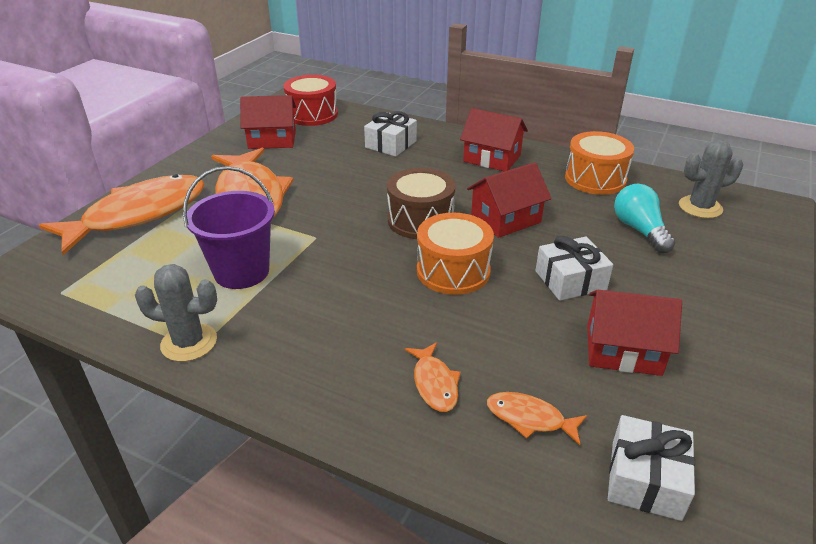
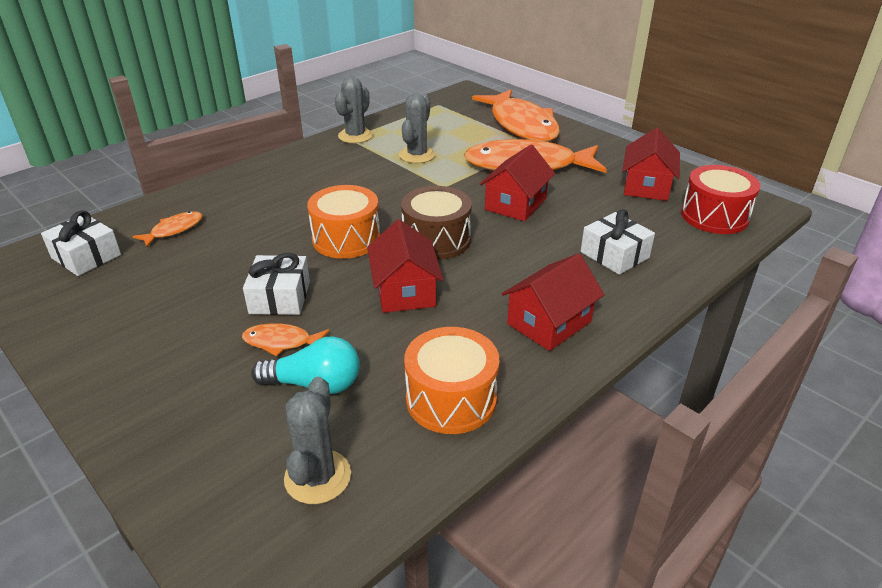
camera: 110 degrees right, 0 degrees up
(241, 272) = (417, 155): purple bucket -> grey cactus
(434, 383) = (239, 204): orange fish -> orange fish (281, 342)
(623, 350) = (179, 292): red house -> red house (515, 204)

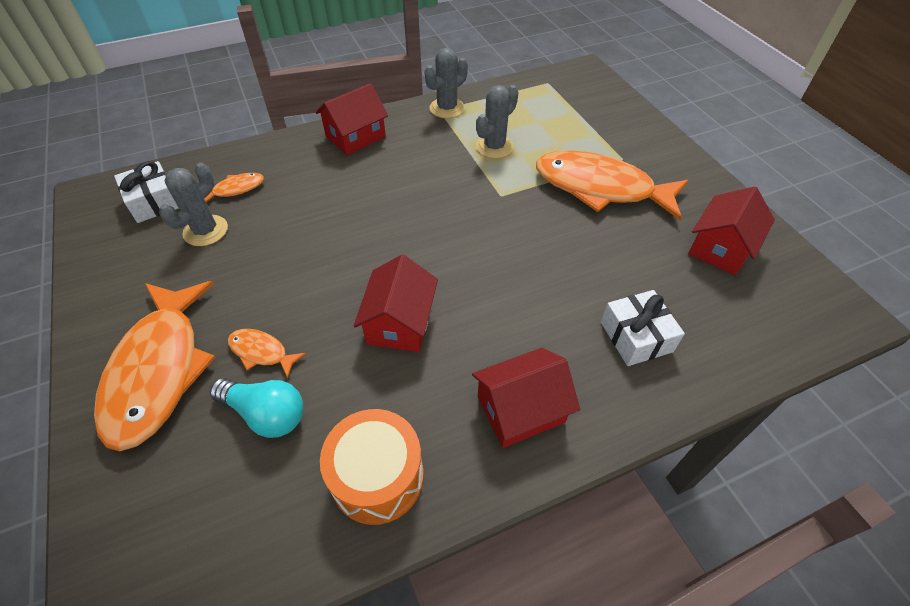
camera: 20 degrees right, 15 degrees up
(280, 297) = (285, 296): white gift -> none
(317, 477) = (217, 527): grey cactus -> grey cactus (205, 231)
(346, 239) = (377, 240): orange drum -> none
(436, 240) = (461, 264): brown drum -> none
(515, 204) = (563, 237): red house -> red house (355, 136)
(521, 125) = (621, 129): orange fish -> orange fish (159, 371)
(714, 216) = (780, 313): red drum -> none

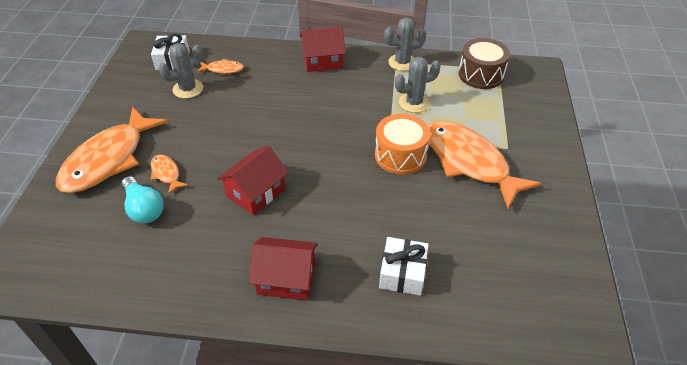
camera: 30 degrees right, 5 degrees down
(377, 476) = (175, 272): orange drum -> orange drum (400, 155)
(536, 94) = (481, 75): none -> brown drum
(721, 248) = (527, 244): red house -> none

